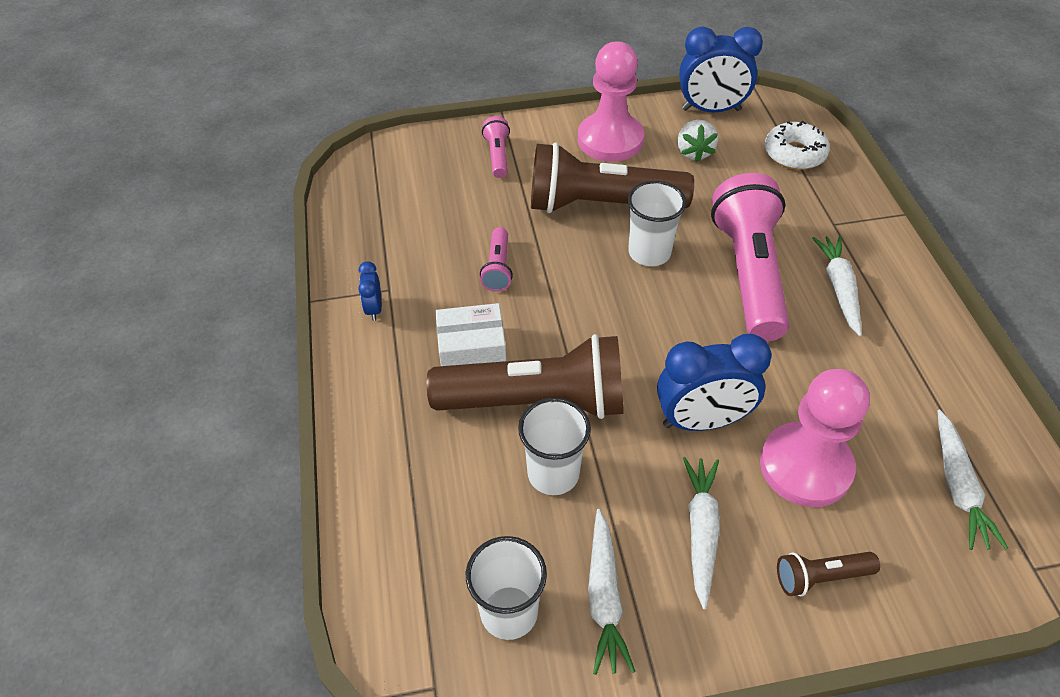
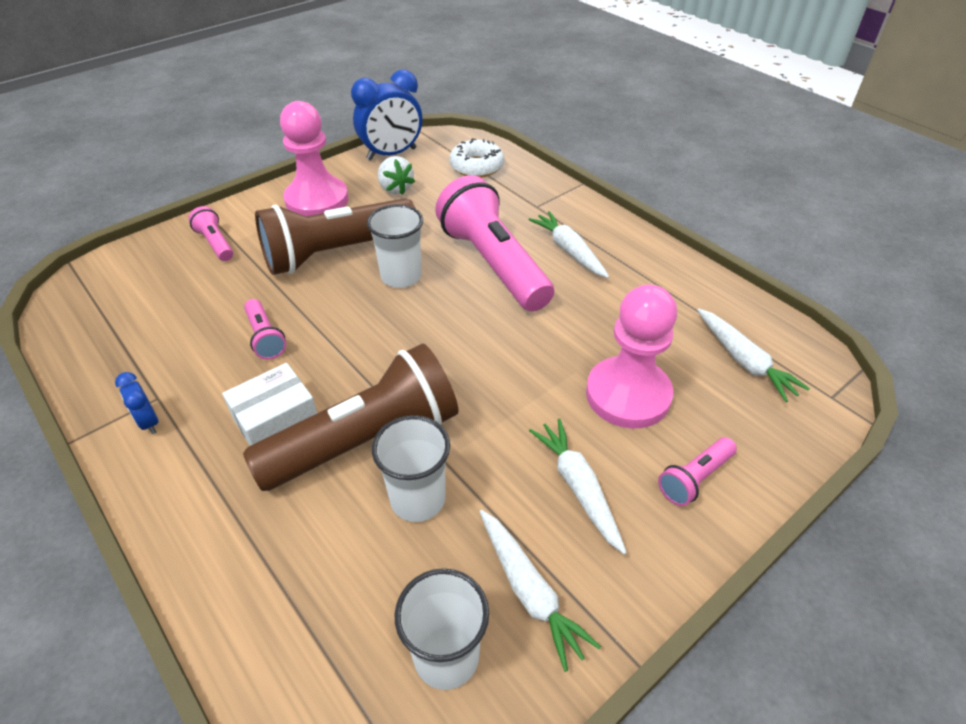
camera: 30 degrees left, 5 degrees down
(702, 421) = (524, 394): blue clock -> none
(820, 577) = (694, 478): brown flashlight -> pink flashlight

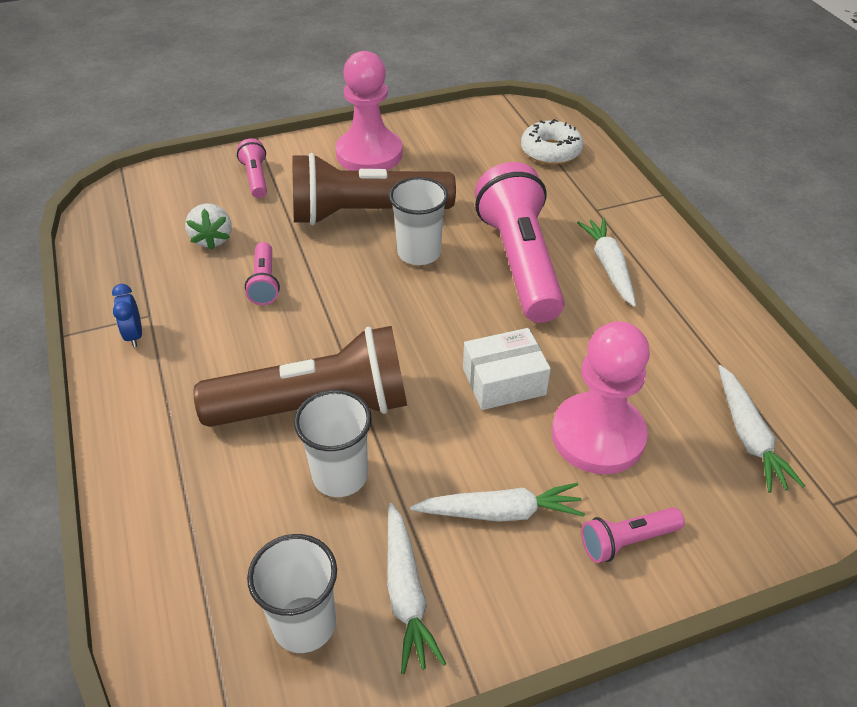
camera: 20 degrees right, 0 degrees up
(276, 420) = (243, 364): white box -> white box (504, 381)
(392, 154) = (466, 119): blue clock -> none
(395, 188) = (453, 158): white strawberry -> white strawberry (212, 239)
(578, 487) = (500, 512): white carrot -> white carrot turned 90 degrees clockwise

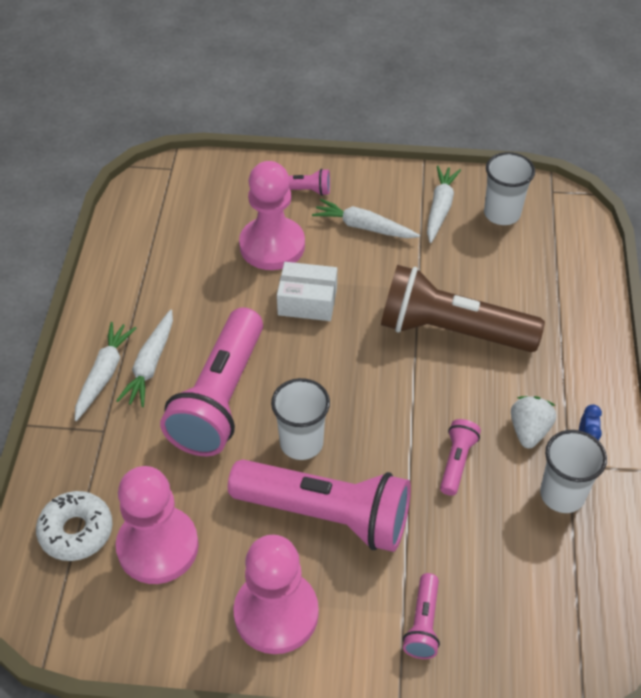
camera: 155 degrees left, 5 degrees up
(212, 239) = (494, 540): white strawberry -> white strawberry (529, 431)
(340, 476) = (453, 279): white cup -> white cup (562, 494)
(365, 213) = (326, 515): brown flashlight -> pink flashlight
(483, 160) = (158, 546): none -> pink pawn
(748, 436) = (179, 214): white carrot -> white carrot (104, 374)

